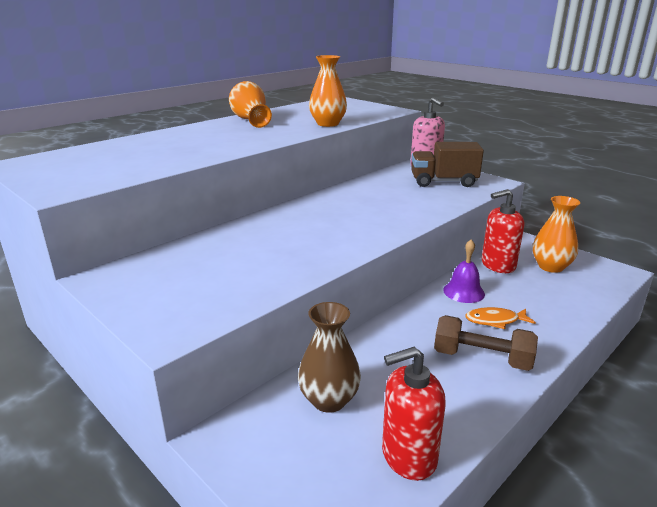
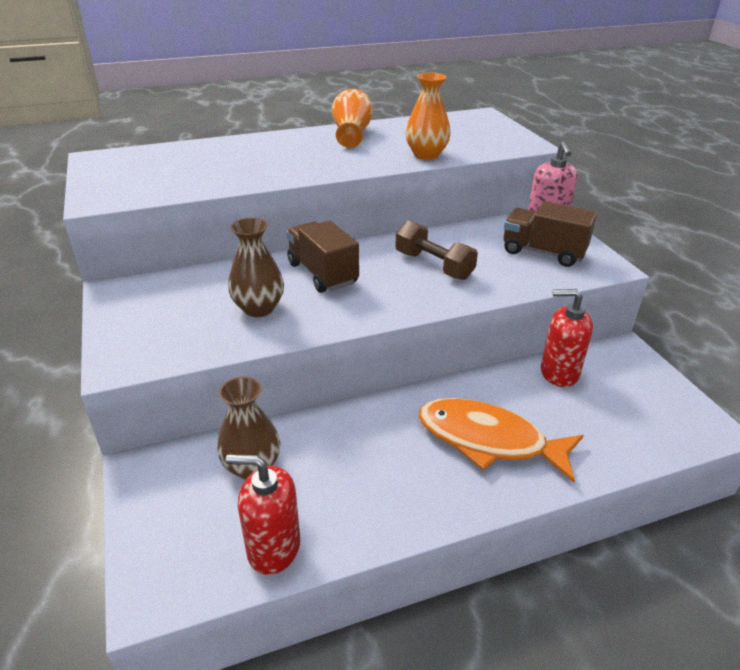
camera: 25 degrees right, 10 degrees up
(264, 260) = (259, 308): none -> brown vase
(293, 226) = (322, 273): none -> brown truck
(464, 292) = (486, 394): purple bell -> none
(481, 358) = (432, 478): brown dumbbell -> brown dumbbell (433, 265)
(495, 320) = (488, 440): orange fish -> orange fish, size x2.09
(550, 267) = (624, 394): orange vase -> none

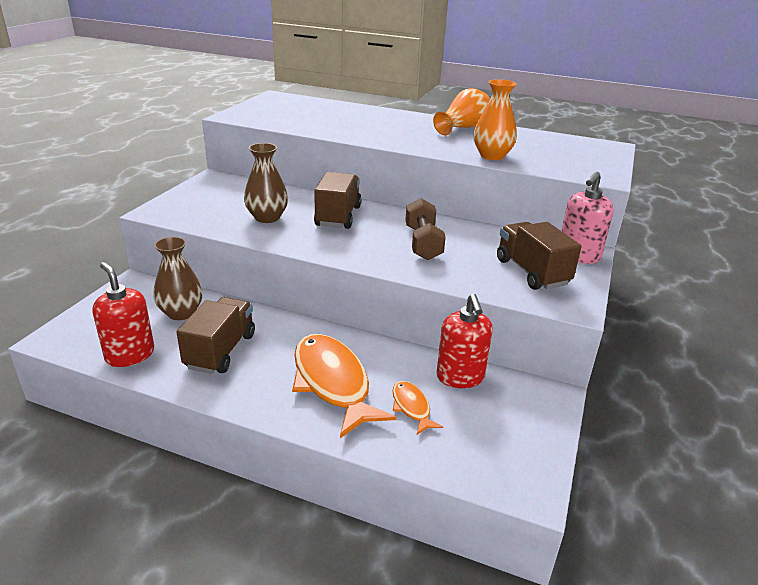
camera: 40 degrees right, 5 degrees down
(355, 478) = (220, 351): none -> brown truck
(559, 372) = (460, 377): red soap dispenser -> red soap dispenser turned 150 degrees counterclockwise
(567, 420) = (411, 407): none -> orange fish

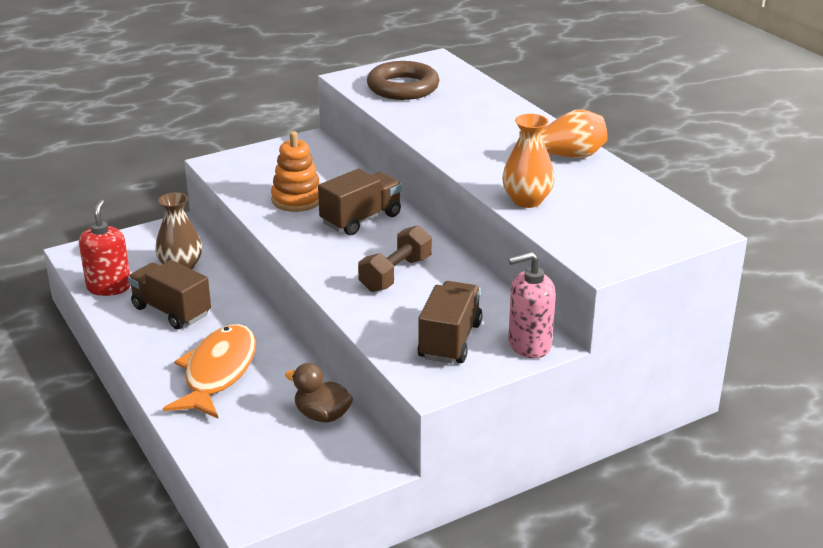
camera: 40 degrees right, 0 degrees up
(220, 351) = (171, 311): brown truck -> brown truck turned 105 degrees counterclockwise
(267, 218) = (297, 199): brown vase -> orange stacking toy
(283, 114) = (403, 87): none -> brown ring
(411, 407) = (249, 418): orange fish -> none
(460, 377) = (322, 415): red soap dispenser -> brown duck

